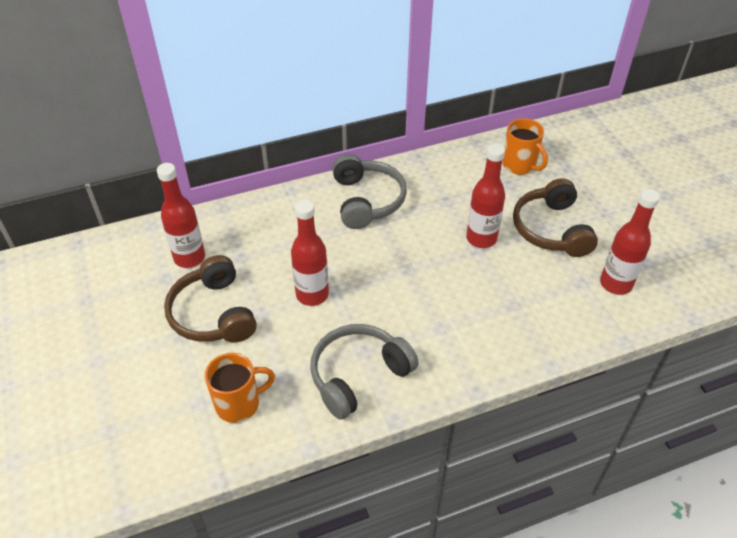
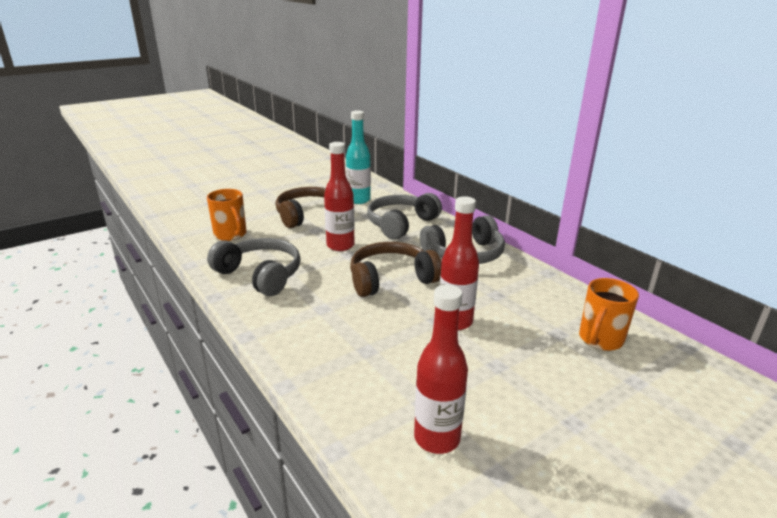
camera: 75 degrees right, 20 degrees down
(189, 258) = (358, 200): red bottle -> turquoise bottle
(277, 233) = (400, 224): none -> grey headphones
(551, 229) = (503, 372): brown headphones -> brown headphones (391, 279)

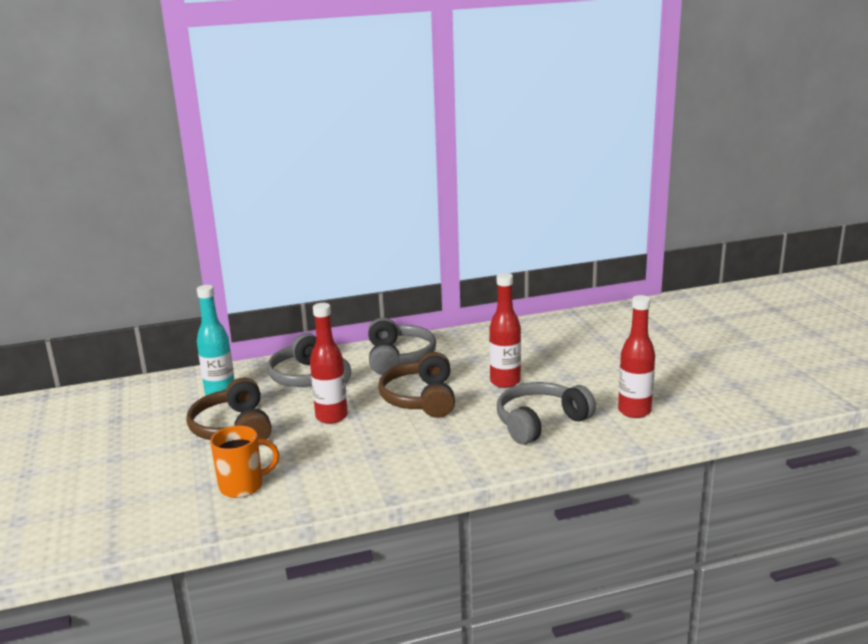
camera: 70 degrees left, 5 degrees down
(260, 275) = (364, 469): grey headphones -> grey headphones (540, 422)
(600, 339) = (552, 336): orange mug -> none

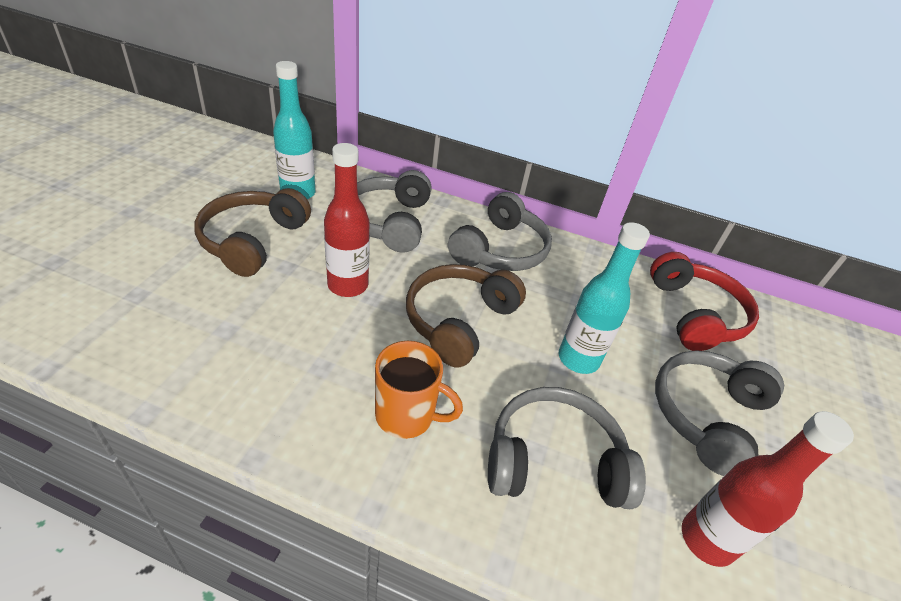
camera: 30 degrees right, 20 degrees up
(243, 486) = (161, 321): orange mug -> orange mug (407, 415)
(505, 382) = (578, 359): red bottle -> turquoise bottle
(543, 334) = (695, 314): none -> red headphones
(591, 371) = (707, 415): none -> grey headphones

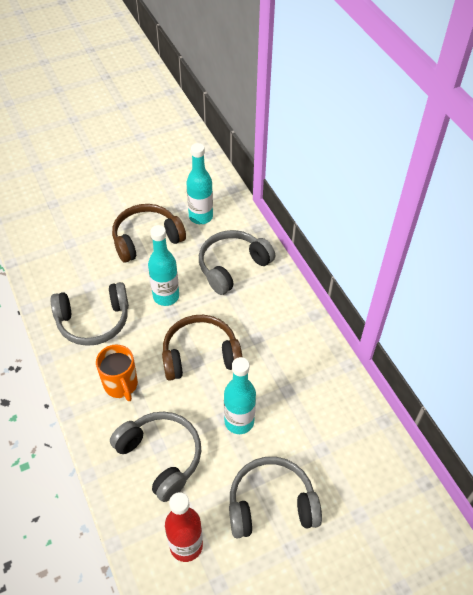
camera: 50 degrees right, 10 degrees up
(348, 285) = (166, 296): red bottle -> turquoise bottle
(500, 250) = (279, 326): grey headphones -> grey headphones (93, 321)
(695, 314) = (355, 452): red headphones -> none

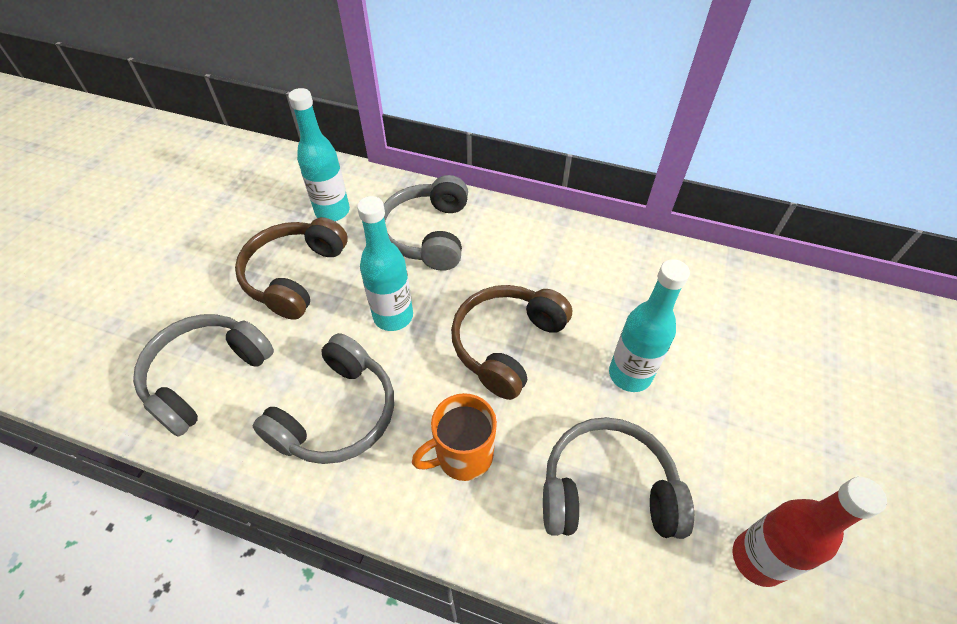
camera: 45 degrees left, 0 degrees up
(121, 385) = (462, 455): orange mug -> orange mug turned 135 degrees clockwise
(271, 504) = (762, 425): grey headphones -> grey headphones (206, 376)

